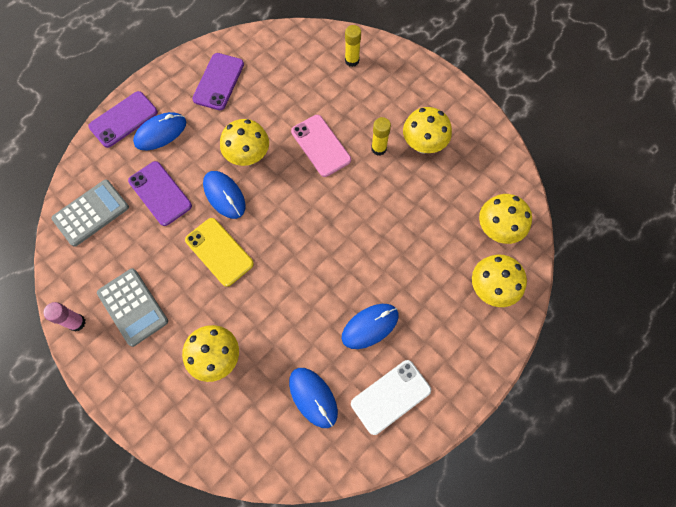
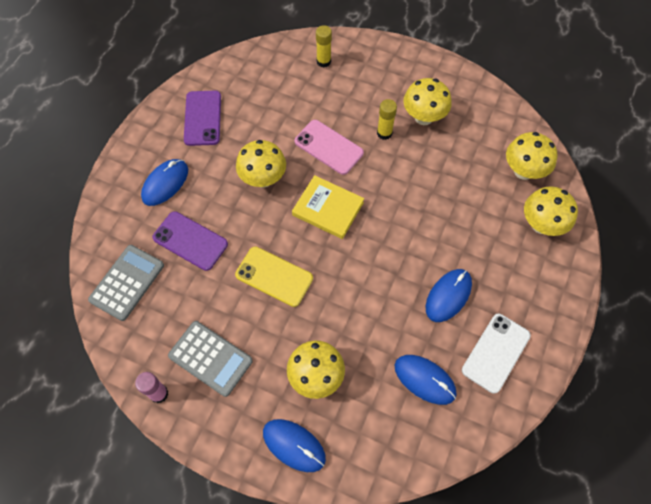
camera: 20 degrees left, 5 degrees down
(123, 119) = (121, 182): purple phone -> none
(224, 195) = (255, 222): blue mouse -> blue mouse (294, 445)
(294, 204) = (328, 209): none -> yellow book

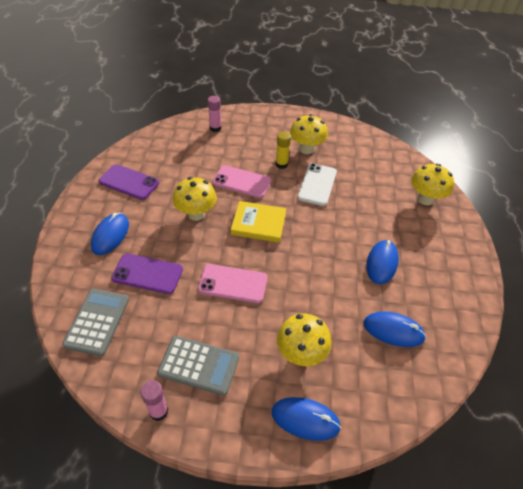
camera: 20 degrees left, 15 degrees down
(202, 118) = (129, 182): purple phone -> purple phone turned 45 degrees counterclockwise
(274, 276) = (233, 283): yellow phone -> pink phone
(323, 61) = (215, 128): yellow glue stick -> pink glue stick
(496, 353) = (438, 295): white phone -> white phone (317, 184)
(523, 171) = (395, 168): yellow mushroom -> none

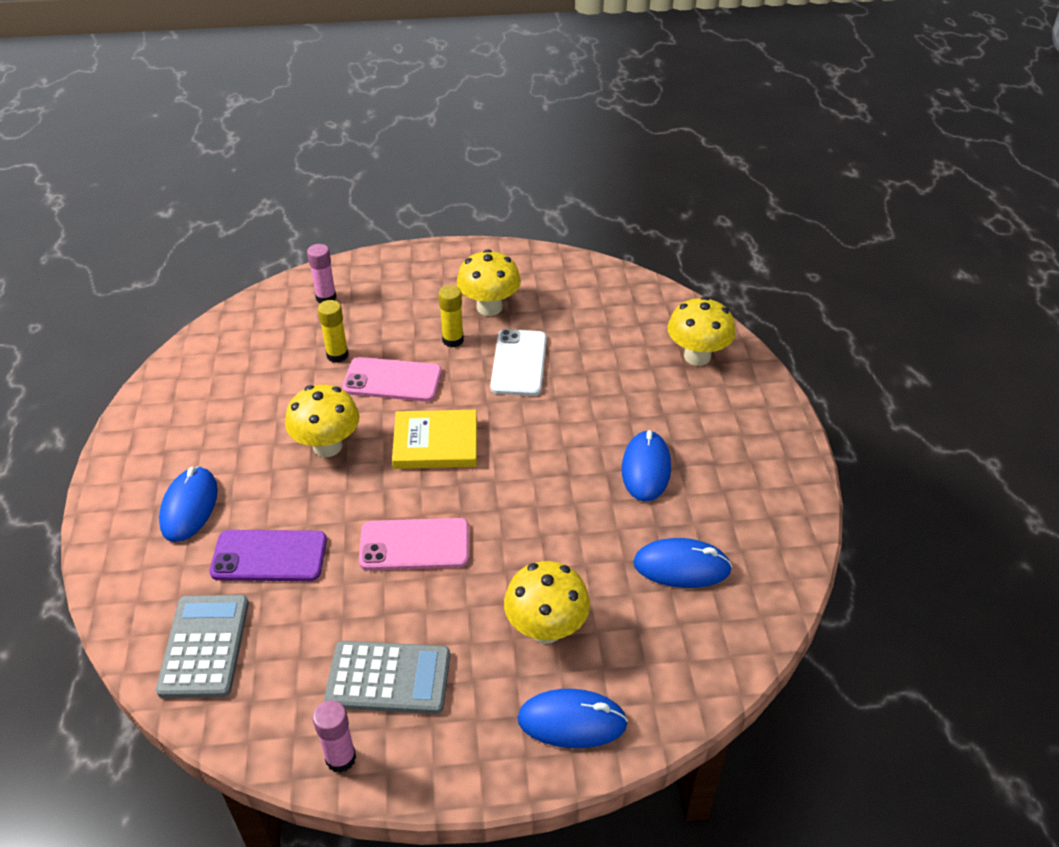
camera: 10 degrees left, 5 degrees down
(129, 182) = (198, 414): purple phone -> none
(214, 162) = (337, 355): none -> yellow glue stick

